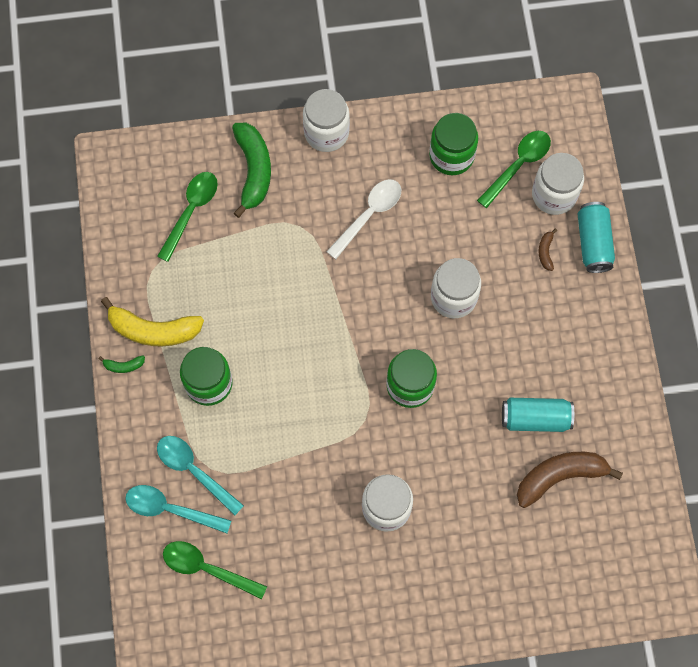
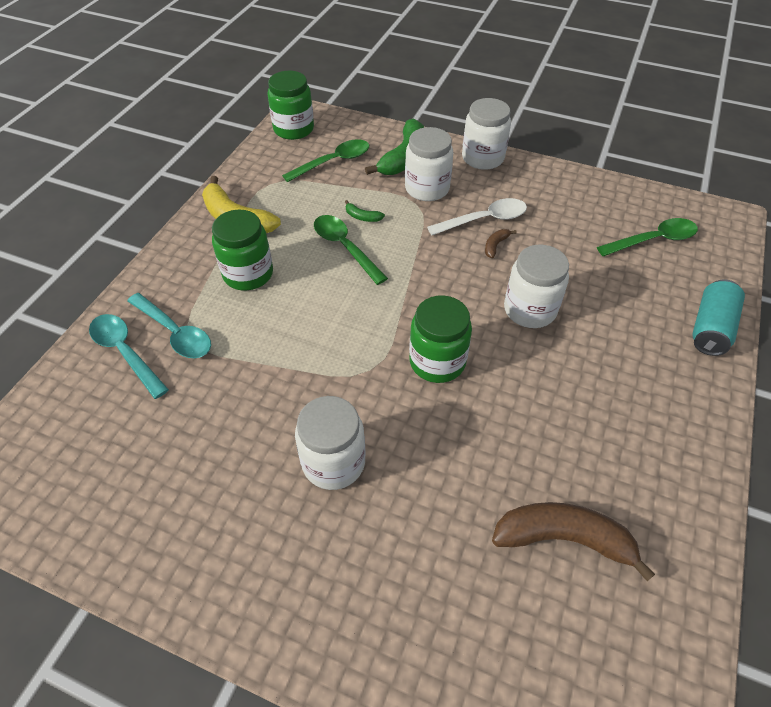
camera: 30 degrees right, 20 degrees down
(124, 366) = (190, 231): green banana -> green banana (362, 217)
(194, 471) = (175, 333): turquoise spoon -> turquoise spoon turned 150 degrees clockwise
(207, 568) = (108, 422): green spoon -> green spoon (345, 248)
(451, 156) = (588, 210): green jar -> green jar (293, 129)
(535, 418) = (563, 459): turquoise can -> none
(545, 252) = (651, 314): brown banana -> brown banana (495, 245)
(554, 195) = (681, 274): white jar -> white jar (427, 188)

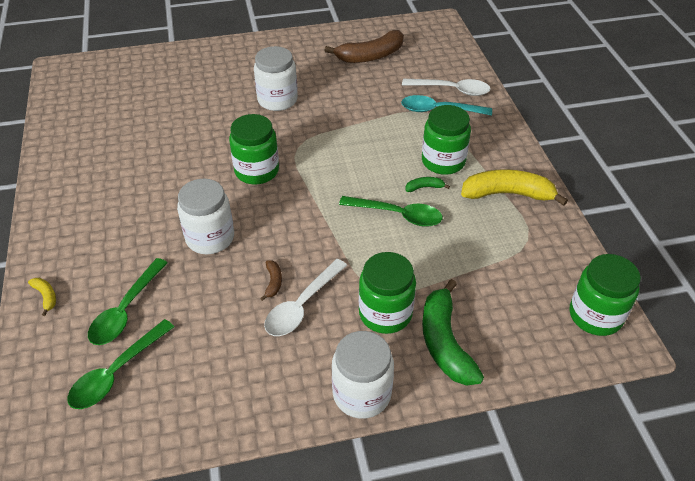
camera: 145 degrees right, 5 degrees down
(125, 353) = (451, 90): turquoise spoon -> white spoon
(333, 162) = (505, 295): green spoon -> green spoon (126, 310)
(362, 217) = (413, 249): green banana -> green banana (424, 187)
(427, 188) = (385, 313): white jar -> green jar
(563, 538) = (129, 124): brown banana -> brown banana (370, 56)
(710, 328) = (46, 296): turquoise can -> yellow banana

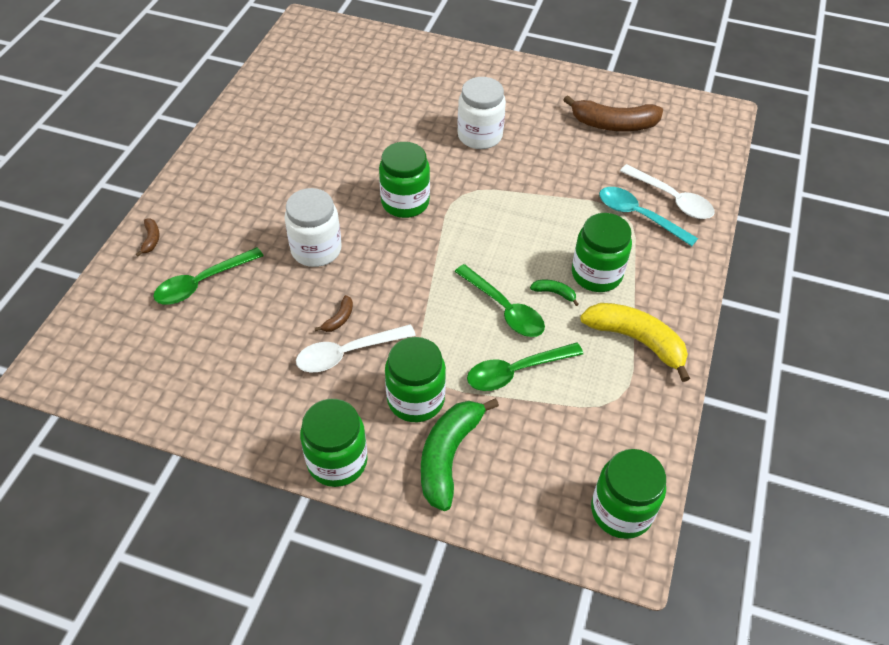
camera: 30 degrees right, 5 degrees up
(46, 296) = (151, 239): yellow banana -> brown banana
(117, 372) = (159, 334): green spoon -> green spoon (516, 371)
(362, 394) = (337, 461): white jar -> green jar

